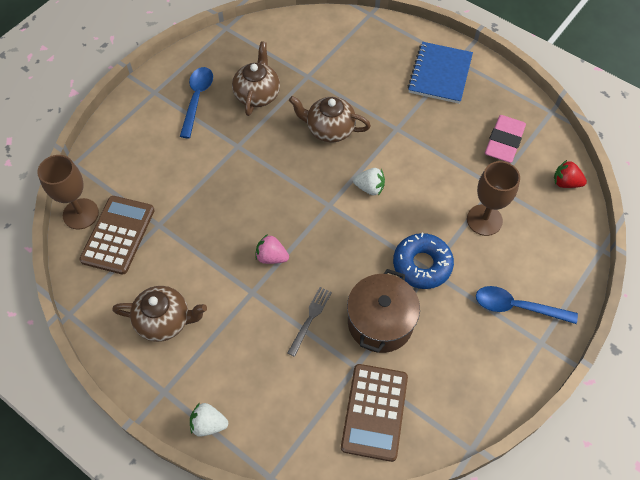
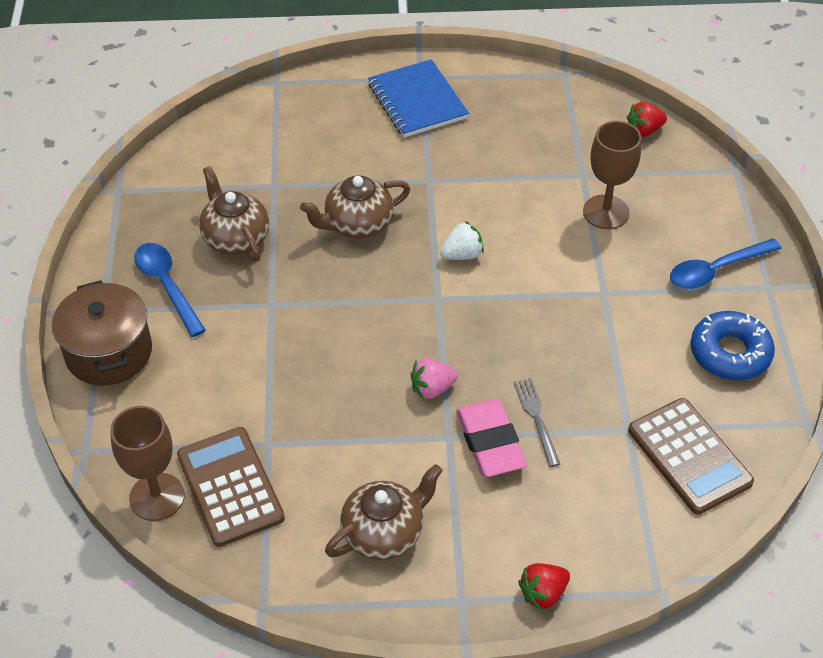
camera: 40 degrees left, 10 degrees down
(208, 424) = (543, 593): white strawberry -> red strawberry
(380, 322) = (608, 372): brown pot -> brown pot (109, 352)
(422, 265) = (591, 292): blue donut -> blue donut (730, 353)
(504, 142) = (549, 128): pink eraser -> pink eraser (490, 442)

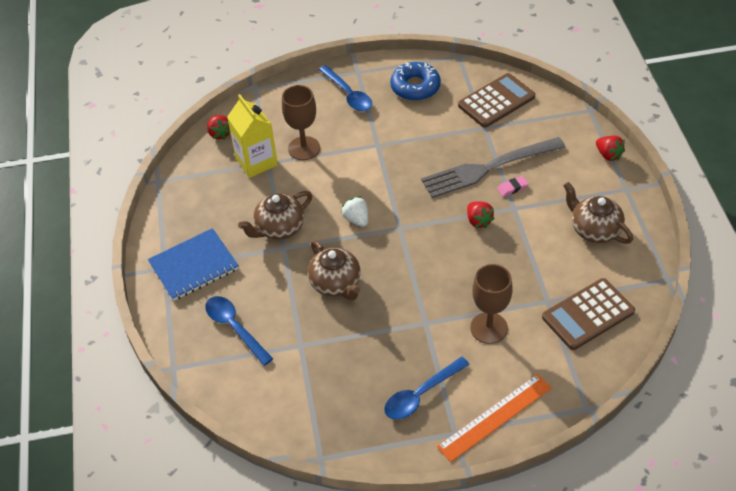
camera: 95 degrees left, 0 degrees up
(109, 352) = (495, 417): brown pot -> orange ruler
(157, 497) = (609, 354): brown goblet -> brown goblet (489, 328)
(235, 238) = (362, 359): brown teapot -> brown teapot (279, 228)
(316, 131) = (234, 327): none -> blue spoon
(432, 388) = (478, 221): pink strawberry -> red strawberry
(490, 442) = (512, 188): pink eraser -> pink eraser, size x0.48
(536, 418) = (488, 168): grey fork -> grey fork, size x2.22
(586, 163) = (256, 162): none -> yellow carton

